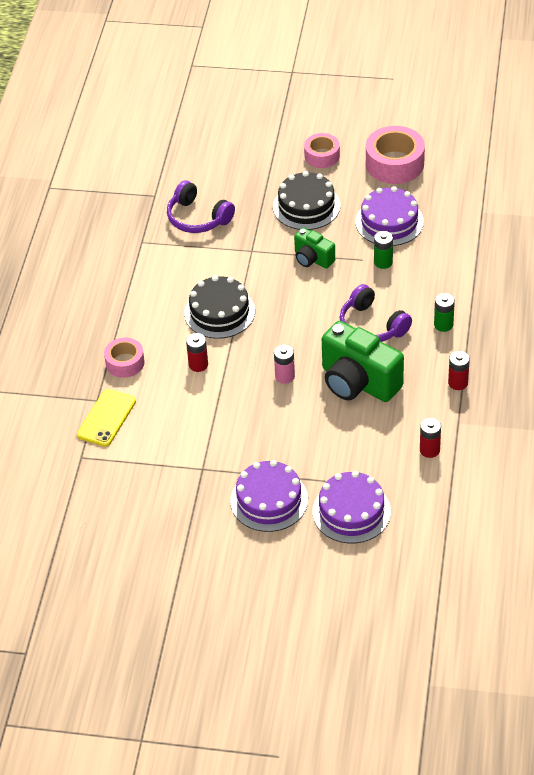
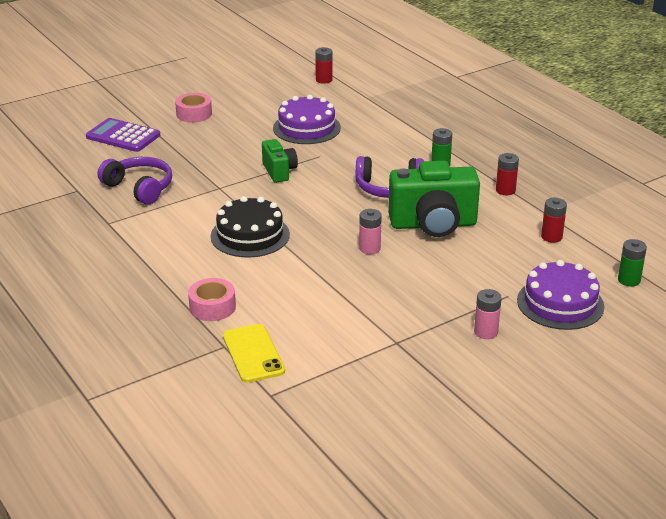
camera: 45 degrees left, 15 degrees down
(197, 218) = (140, 188): purple headphones -> purple headphones turned 135 degrees counterclockwise
(198, 365) = (283, 276): red battery -> red battery (324, 80)
(243, 153) = (123, 136): none -> purple calculator
(269, 500) = (486, 332): purple cake -> pink battery
(306, 206) = (226, 145): black cake -> none
(312, 259) = (279, 171): green camera -> green camera turned 105 degrees counterclockwise
(383, 262) = (338, 150): green battery -> green battery (629, 280)
(394, 164) = (260, 97): pink tape -> none

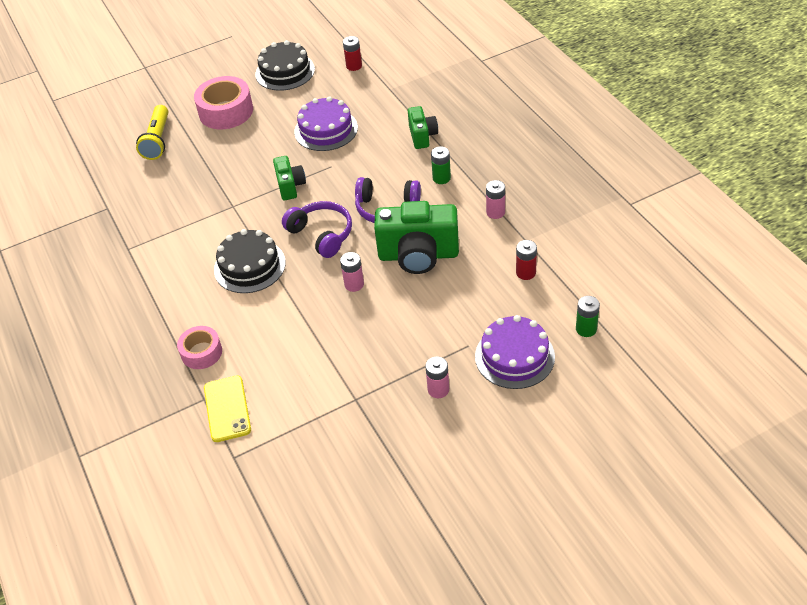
camera: 10 degrees right, 15 degrees up
(123, 136) = (157, 140): purple calculator -> yellow flashlight
(140, 188) = (162, 206): purple headphones -> purple headphones (322, 234)
(194, 114) = (226, 111): pink tape -> pink tape, size x1.65
(251, 84) = (285, 72): none -> black cake
(411, 132) = (422, 136): none -> green camera
(505, 190) = (495, 212): red battery -> pink battery

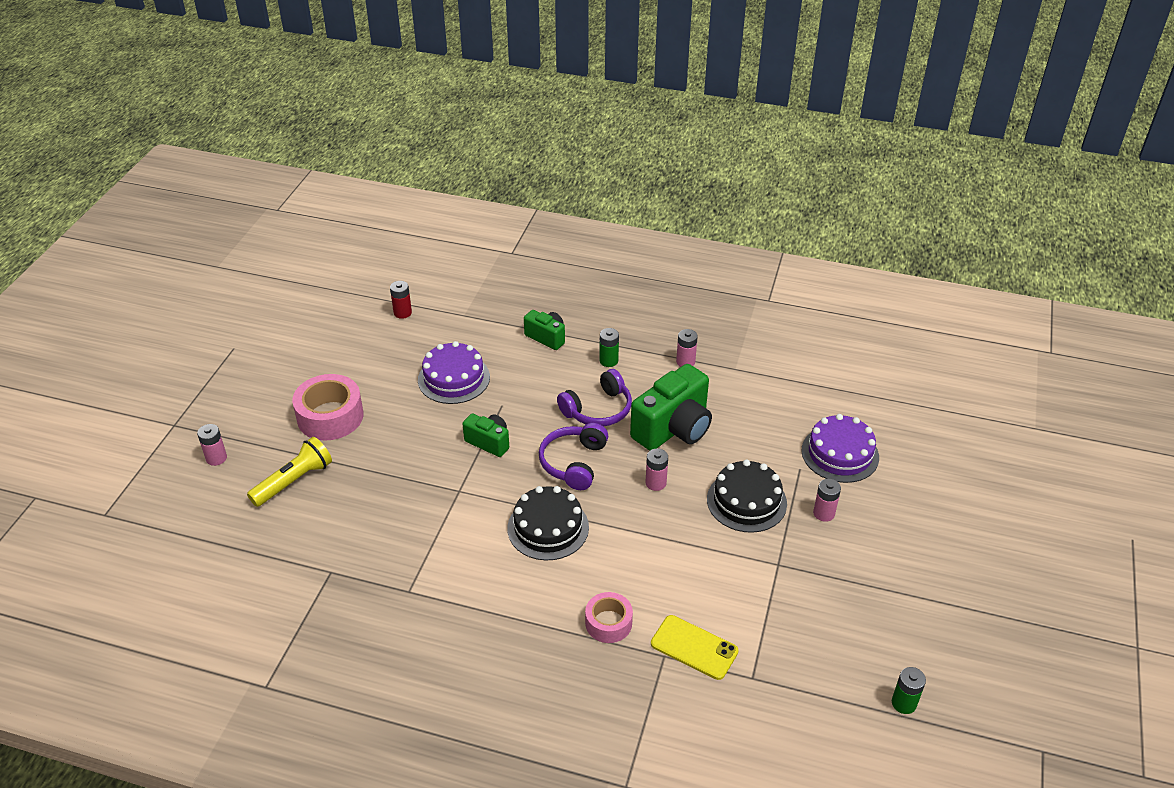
camera: 50 degrees left, 5 degrees down
(139, 101) = (216, 458): none -> pink battery
(157, 140) = (294, 481): yellow flashlight -> yellow flashlight turned 90 degrees counterclockwise
(285, 72) = (340, 351): black cake -> black cake (746, 501)
(322, 234) = (573, 463): purple headphones -> purple headphones turned 75 degrees counterclockwise
(526, 273) = (766, 391): red battery -> none
(586, 329) = (857, 403): green battery -> green battery (904, 703)

